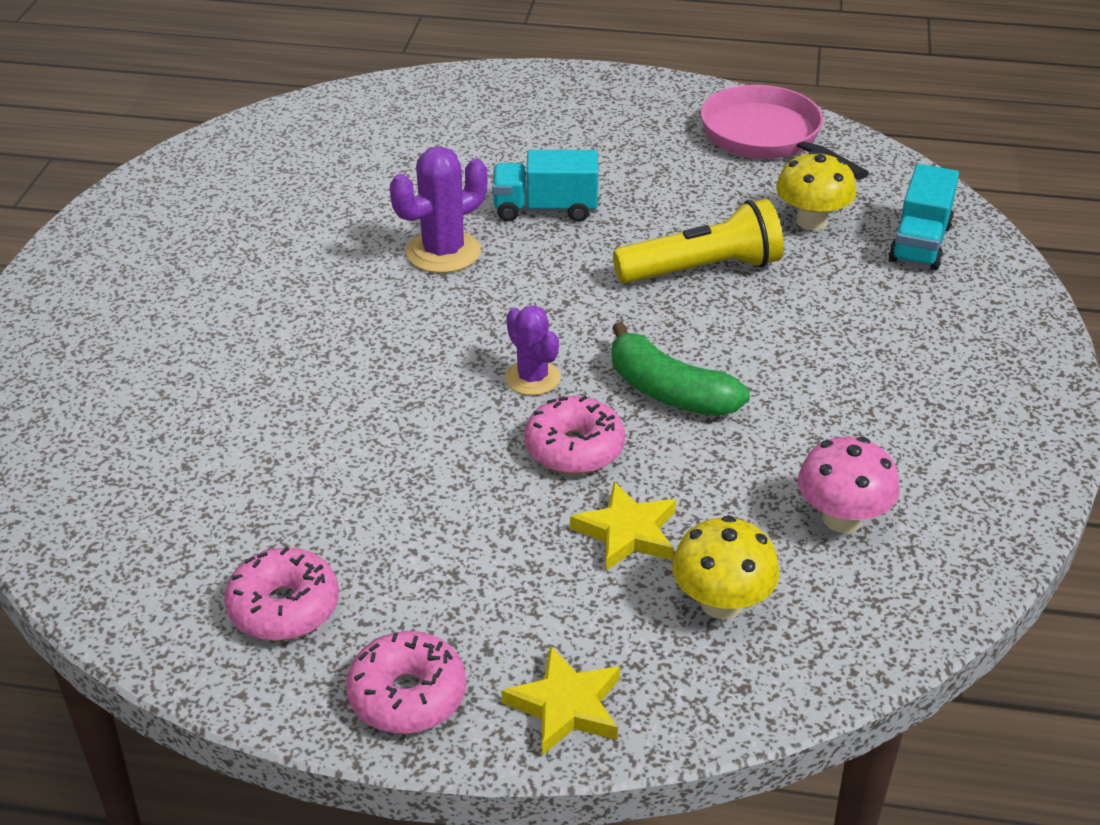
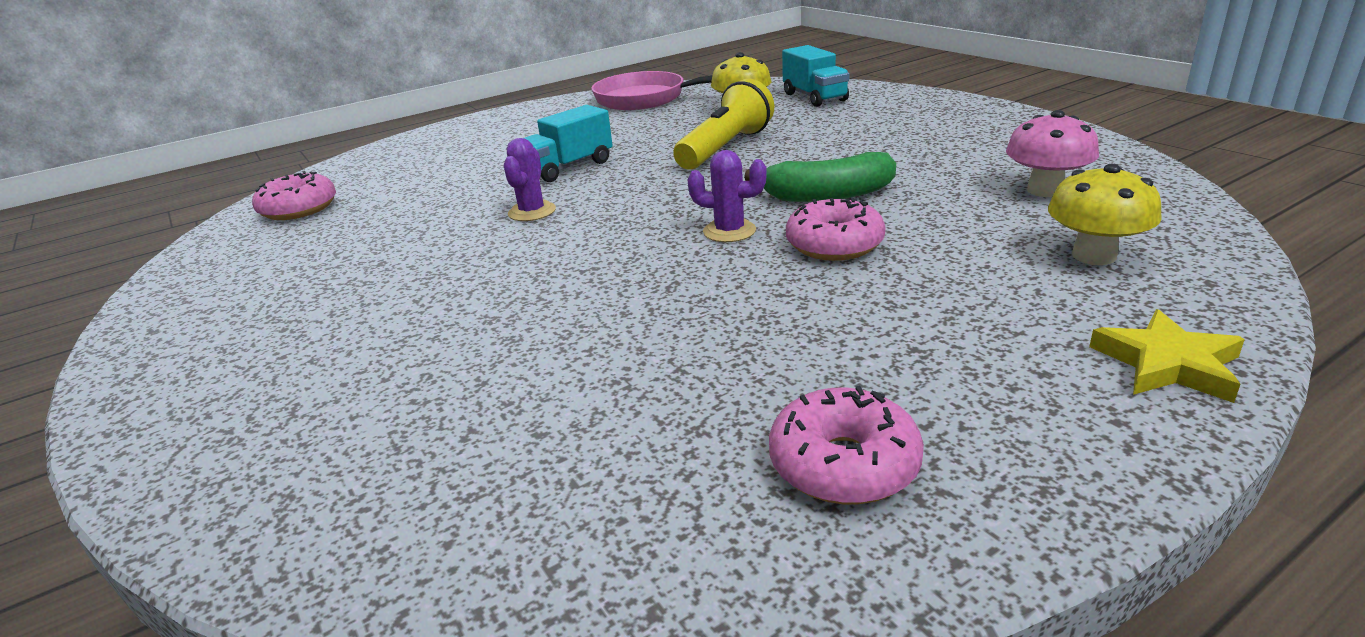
camera: 40 degrees left, 10 degrees down
(407, 695) = (1071, 443): pink donut -> pink donut (299, 209)
(443, 252) = (532, 212): purple cactus -> purple cactus, size x0.66
(627, 532) = (963, 260): yellow star -> none

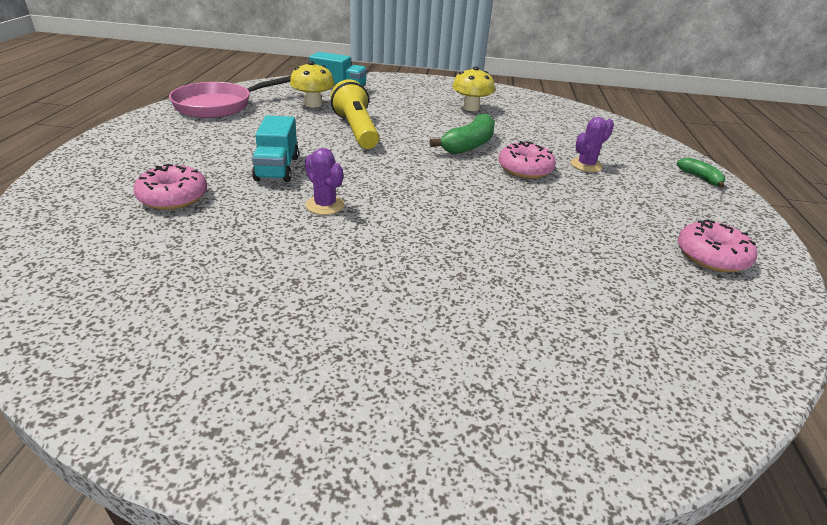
camera: 55 degrees left, 5 degrees up
(299, 209) = (84, 277): pink donut -> pink donut (173, 197)
(729, 231) = (467, 178): purple cactus -> purple cactus (586, 165)
(1045, 190) = (544, 120): pink mushroom -> none
(1094, 256) = (611, 144): yellow mushroom -> yellow mushroom (470, 108)
(1167, 364) = (700, 178): yellow star -> green banana

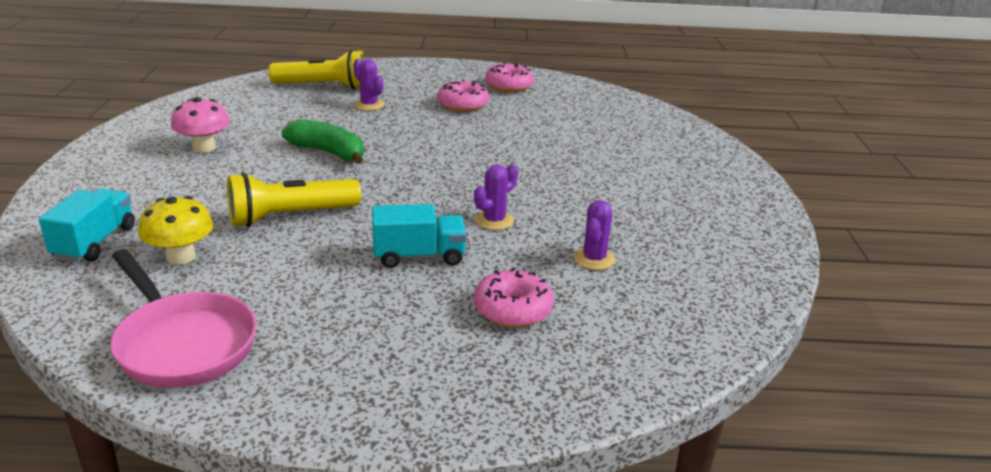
camera: 95 degrees left, 5 degrees down
(226, 250) = (594, 259): none -> purple cactus
(470, 108) = (204, 147): yellow mushroom -> pink mushroom
(525, 169) = (385, 130): pink donut -> pink donut (463, 105)
(622, 147) = (323, 86): none -> yellow flashlight
(700, 178) = (384, 69): green banana -> none

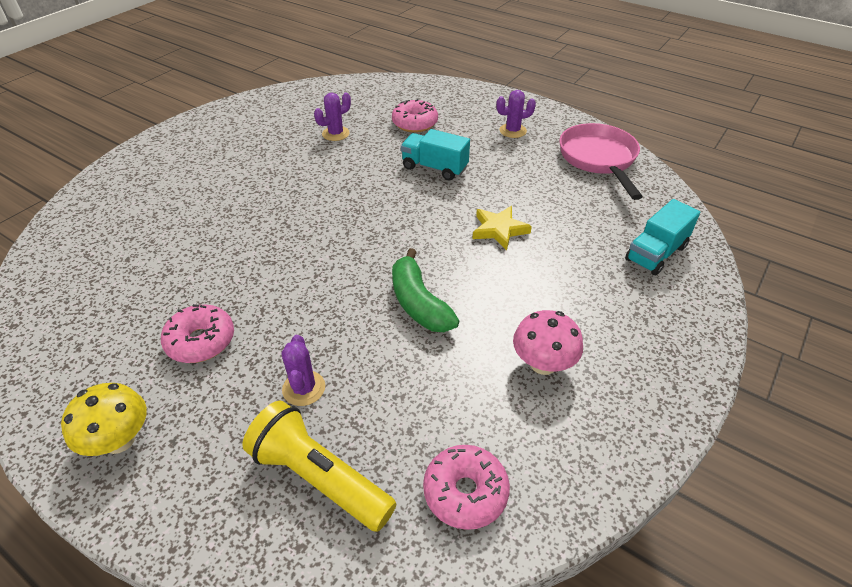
camera: 145 degrees left, 15 degrees up
(181, 257) = (591, 218): yellow mushroom -> yellow mushroom (119, 440)
(290, 216) = (499, 230): yellow flashlight -> yellow star
(494, 220) = (359, 177): purple cactus -> purple cactus (513, 131)
(509, 86) = (94, 365): pink donut -> pink donut (465, 492)

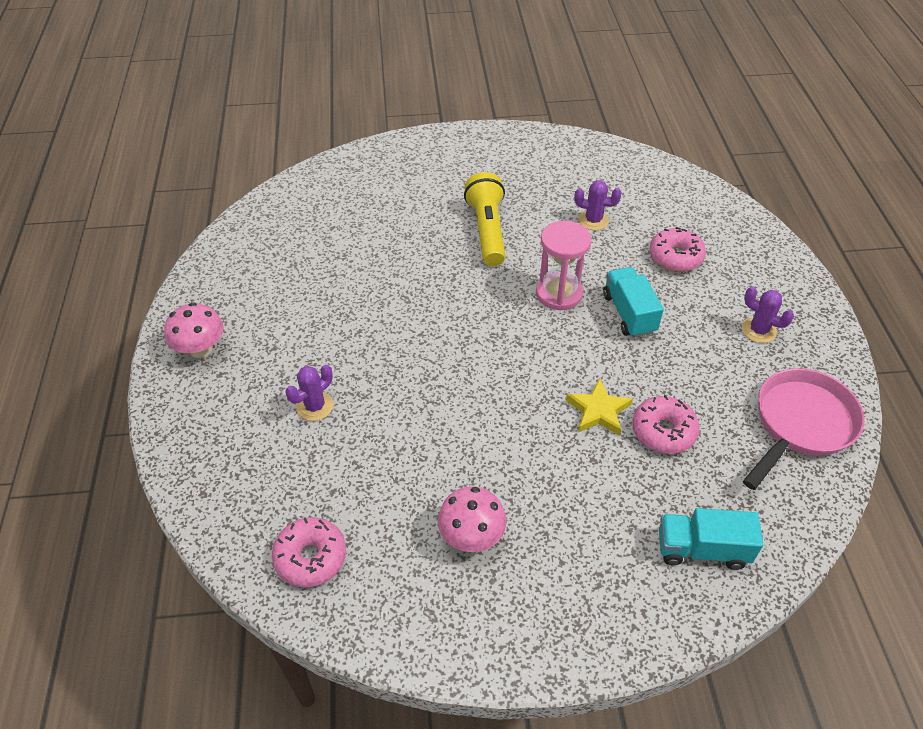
camera: 50 degrees right, 5 degrees up
(119, 440) = (201, 349): yellow mushroom -> pink mushroom
(201, 341) = (302, 323): pink donut -> pink donut (663, 431)
(319, 477) = (256, 467): yellow flashlight -> yellow flashlight (487, 231)
(376, 185) = (559, 293): none -> pink hourglass
(419, 303) = (455, 415): green banana -> none

